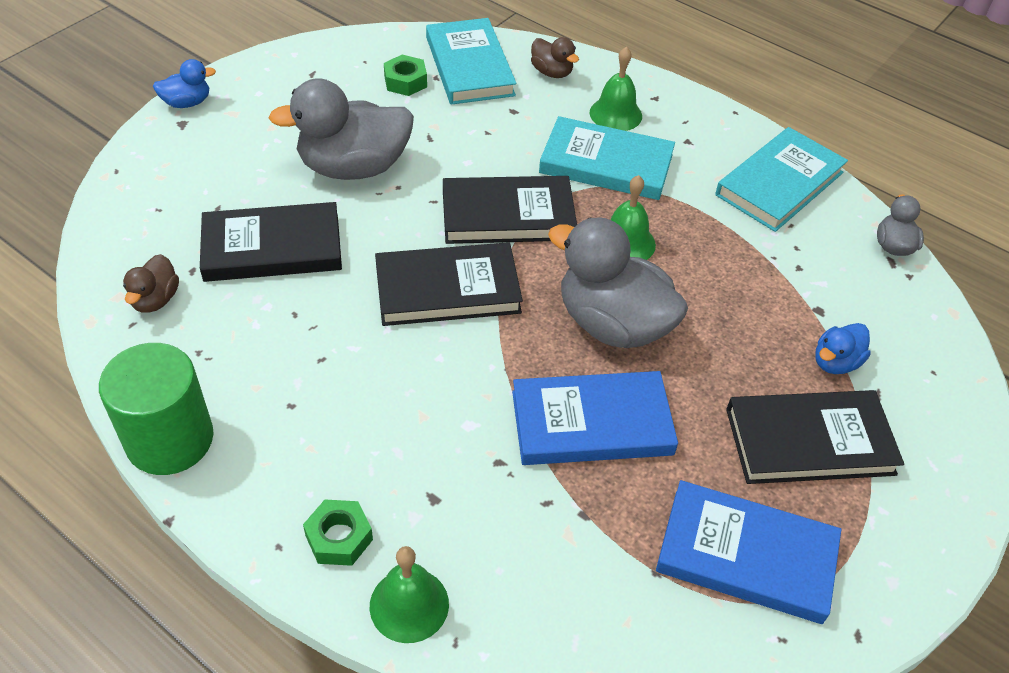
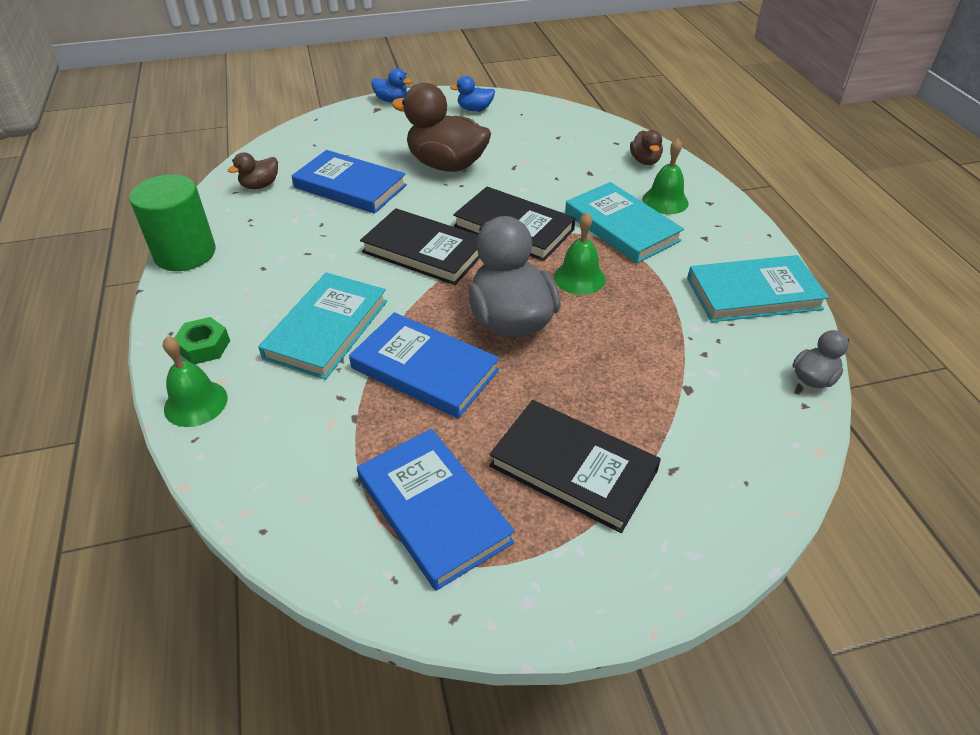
camera: 40 degrees right, 5 degrees down
(272, 248) = (350, 186): black book -> blue book
(353, 167) = (446, 165): grey duck -> brown duck
(405, 81) = (534, 132): green nut -> none
(469, 66) = (588, 138): turquoise book -> turquoise book (326, 329)
(835, 362) = (660, 429): blue duck -> blue duck (475, 109)

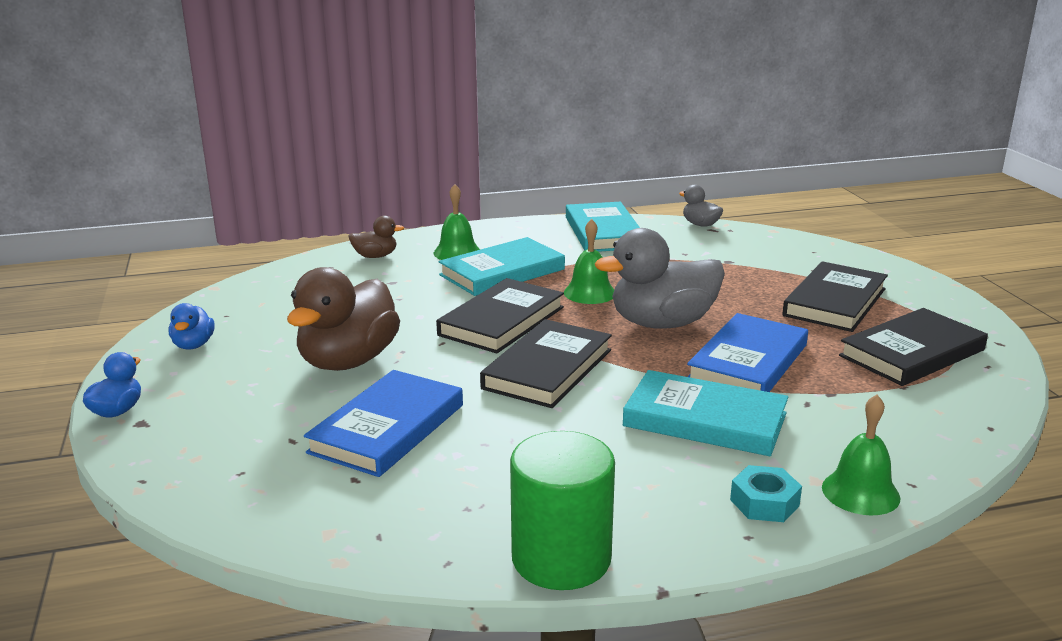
camera: 90 degrees left, 20 degrees down
(204, 346) = (764, 503): green nut -> turquoise nut
(260, 185) = (365, 511): brown duck -> none
(433, 510) = (912, 353): blue book -> black book

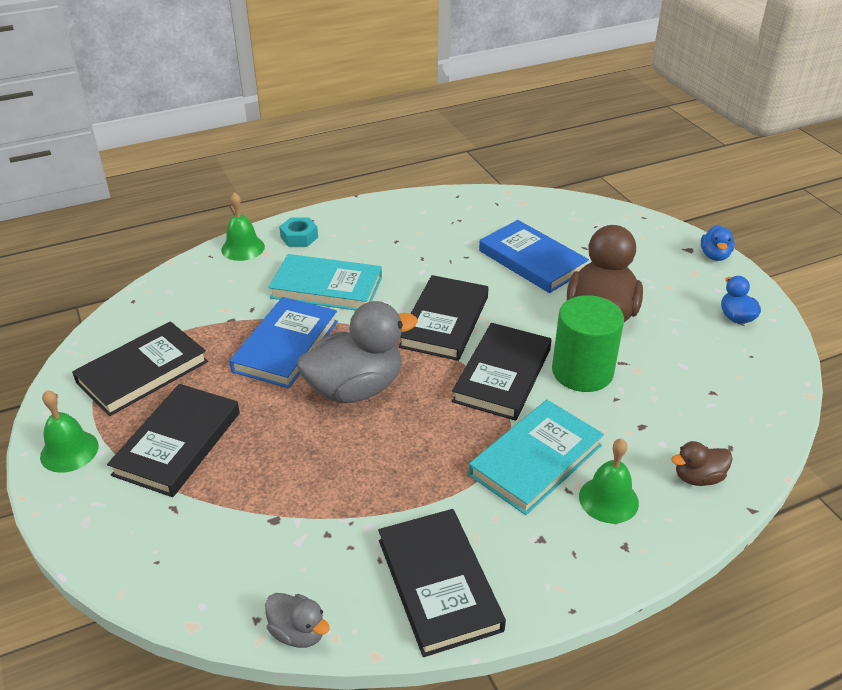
camera: 170 degrees right, 15 degrees up
(387, 428) = (532, 260): blue book -> blue book turned 60 degrees counterclockwise
(561, 558) = (404, 202): green cylinder -> green cylinder (582, 372)
(589, 293) = (431, 430): green bell -> green bell (69, 451)
(603, 232) = (439, 584): turquoise book -> black book

